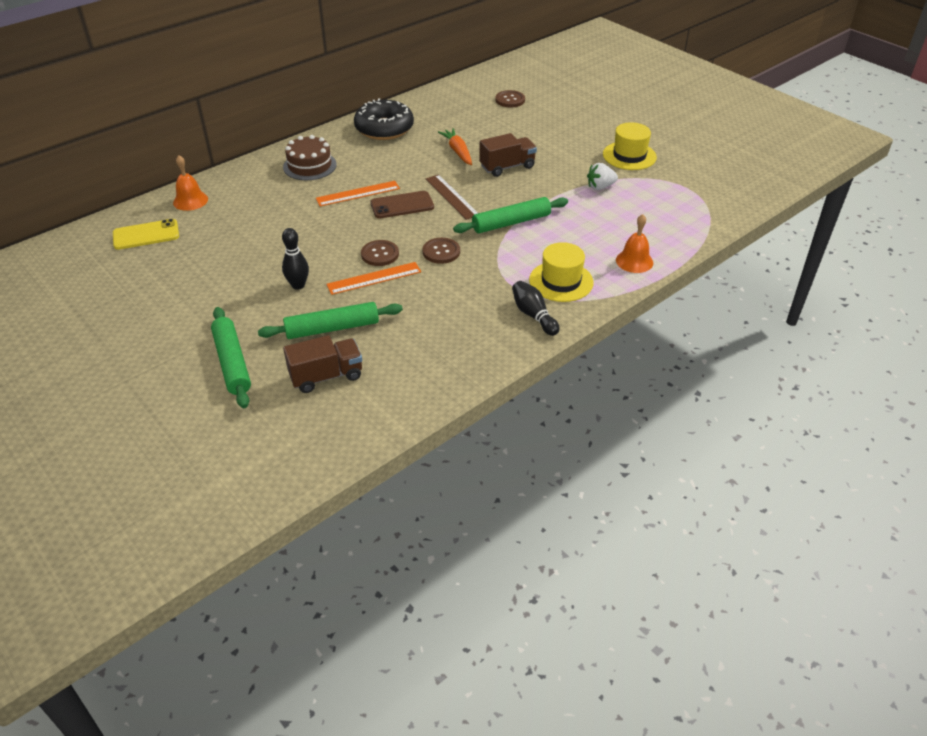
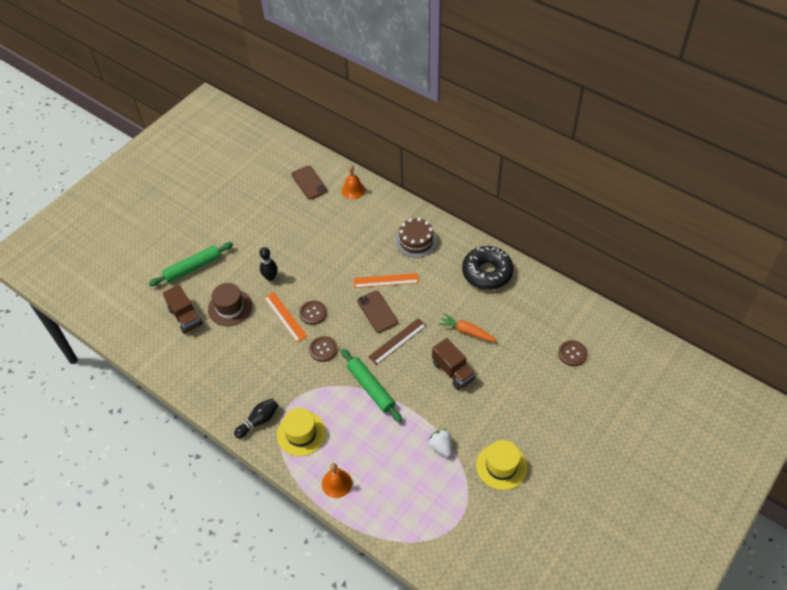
camera: 80 degrees right, 10 degrees up
(146, 235) = (309, 182): yellow phone -> brown phone
(332, 328) = (230, 307): green rolling pin -> brown hat
(358, 193) = (386, 280): orange ruler -> orange ruler turned 60 degrees counterclockwise
(458, 151) = (467, 331): orange carrot -> orange carrot turned 120 degrees counterclockwise

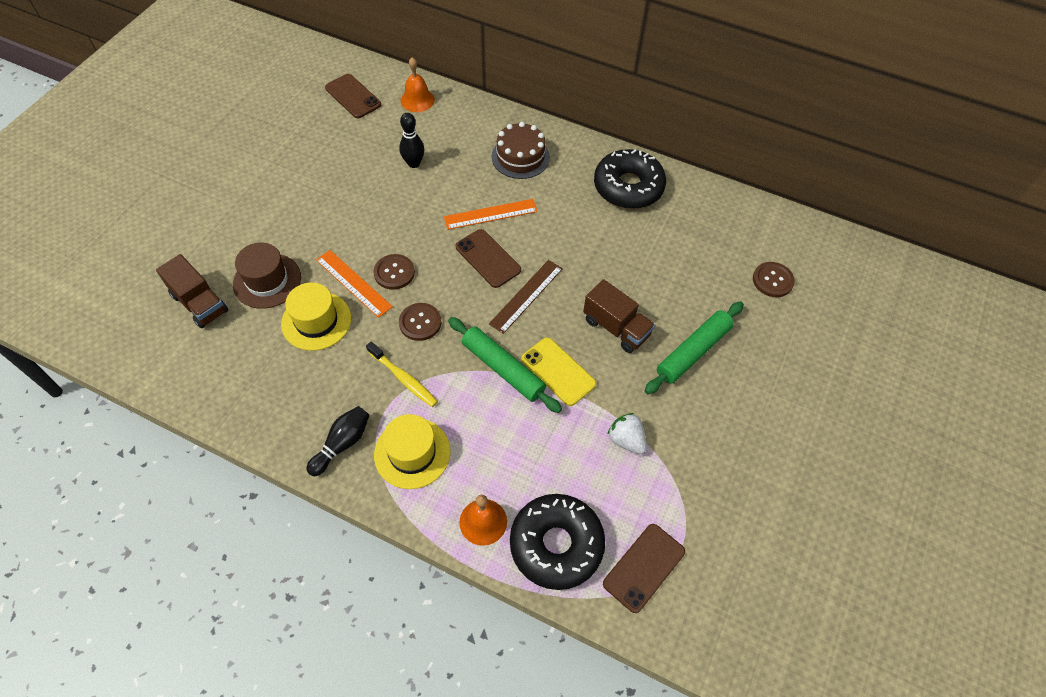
camera: 15 degrees left, 5 degrees up
(192, 268) = (200, 231): green rolling pin -> green rolling pin (693, 351)
(270, 277) = (321, 230): black bowling pin -> black bowling pin (414, 163)
(305, 385) = (403, 378): none -> yellow toothbrush
(379, 505) = (556, 545): none -> black donut
(406, 395) = (558, 371): none -> yellow phone
(432, 528) = (644, 567): none -> brown phone
(467, 331) = (621, 269): orange carrot -> none
(501, 466) = (720, 454): yellow hat -> yellow hat (316, 321)

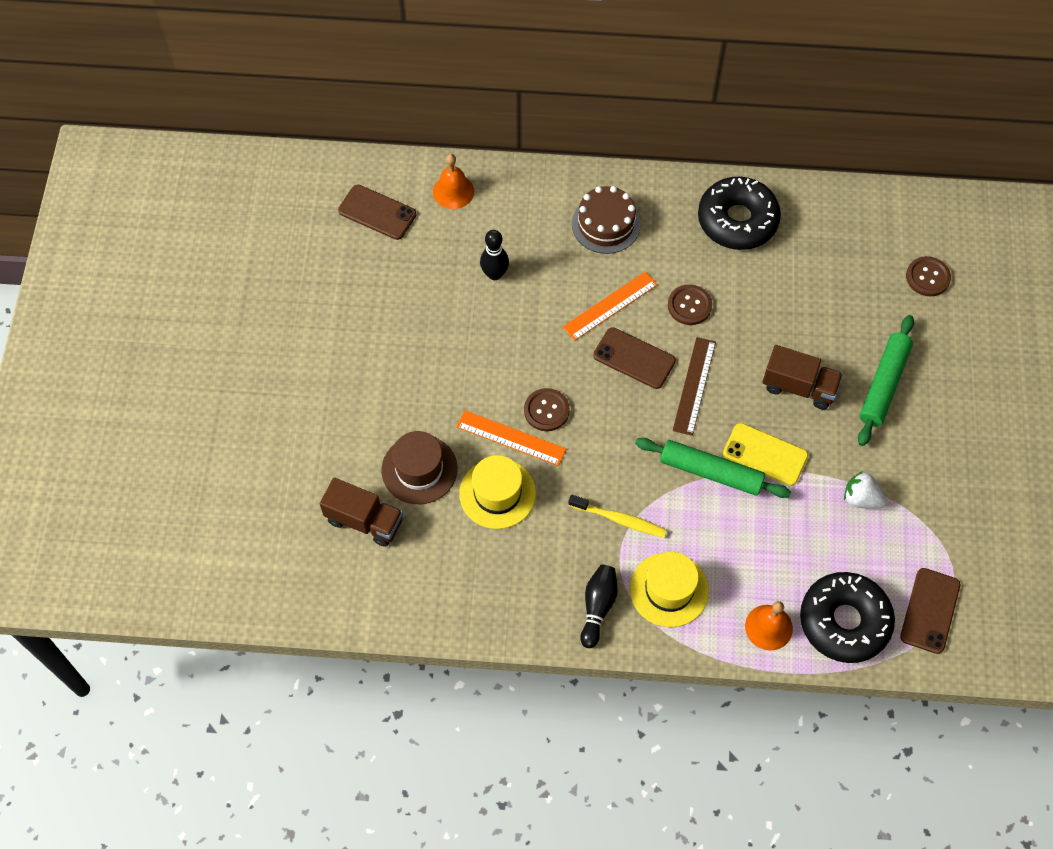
camera: 20 degrees left, 5 degrees up
(420, 322) = (603, 455): brown button -> brown button (689, 305)

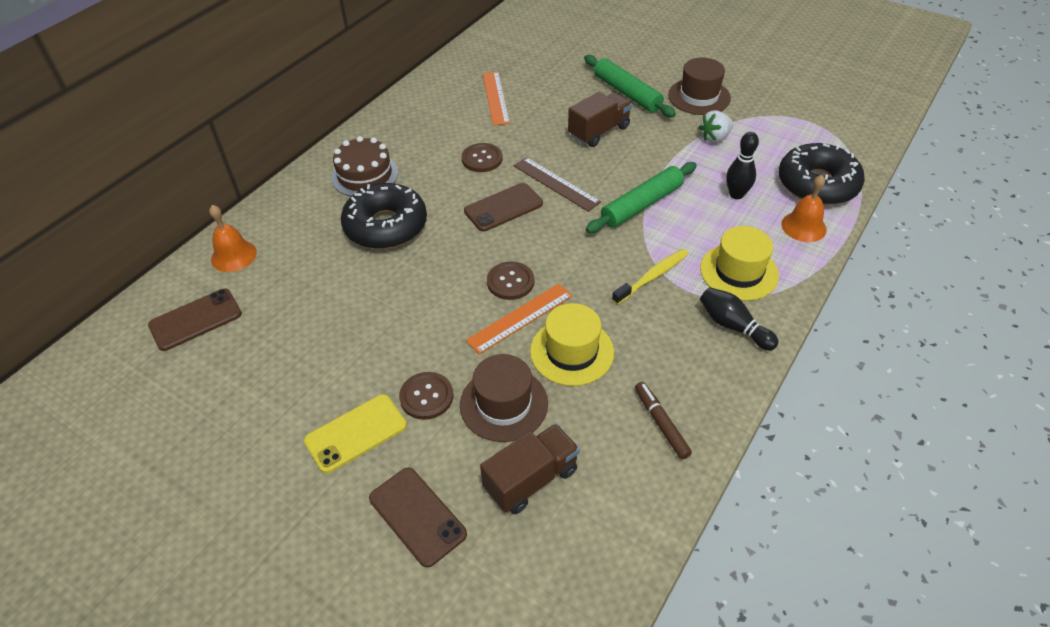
camera: 60 degrees left, 15 degrees down
(462, 589) = (661, 423): none -> brown marker
(494, 274) = (344, 261): black bowling pin -> black bowling pin (736, 194)
(610, 306) = (442, 202): orange ruler -> orange ruler (496, 98)
(737, 220) = (431, 108): black donut -> black donut (386, 226)
(765, 454) = (645, 170): yellow phone -> yellow phone (356, 433)
(925, 457) = (699, 97): none -> brown hat
(927, 277) = (557, 45): brown button -> brown button (426, 397)
(930, 611) = (827, 140): brown phone -> brown phone (417, 516)

